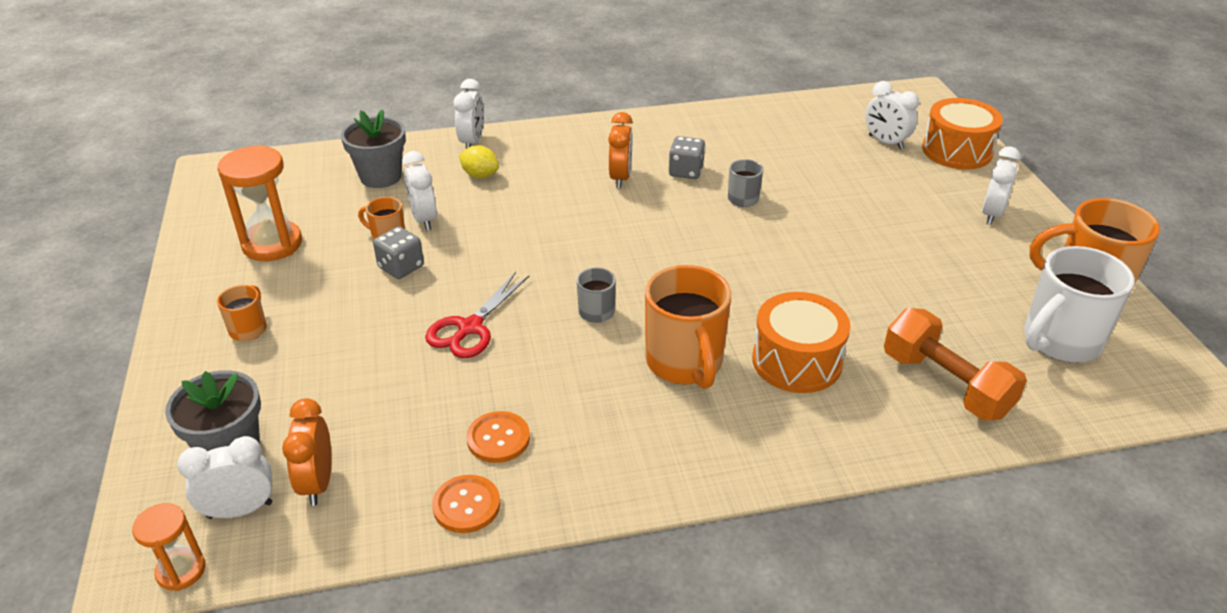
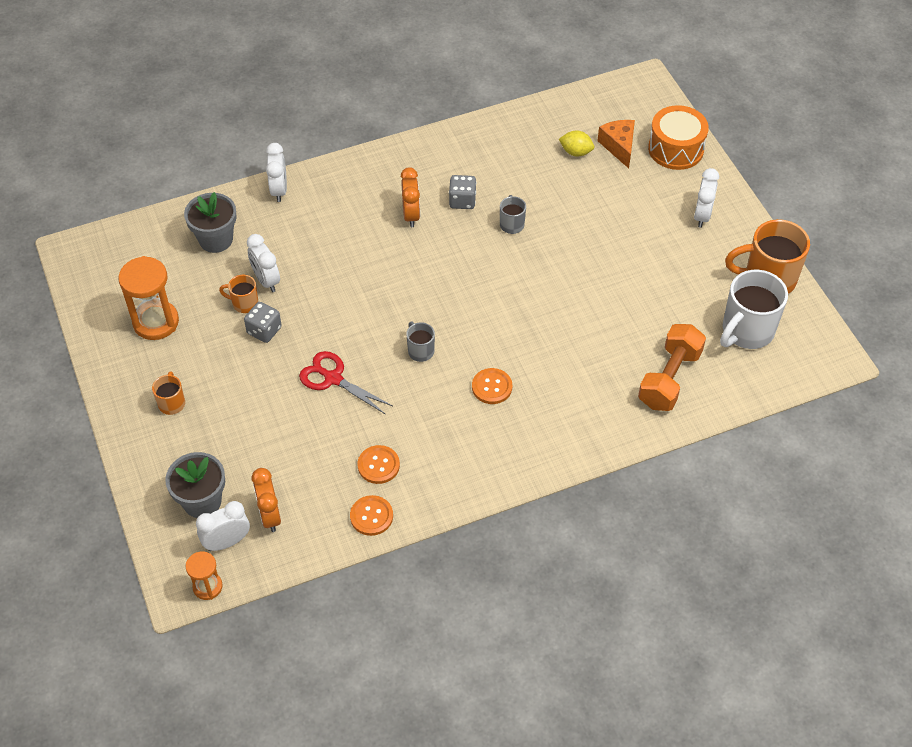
camera: 10 degrees left, 15 degrees up
(470, 328) = (333, 378): red scissors -> red scissors turned 105 degrees clockwise
(480, 175) = (297, 227): yellow lemon -> yellow lemon (576, 152)
(685, 363) = (492, 387): orange mug -> orange button
(796, 361) = (568, 374): orange drum -> none
(885, 142) = (619, 146): white clock -> orange cheese
(946, 384) = (669, 378): orange dumbbell -> orange dumbbell turned 75 degrees clockwise

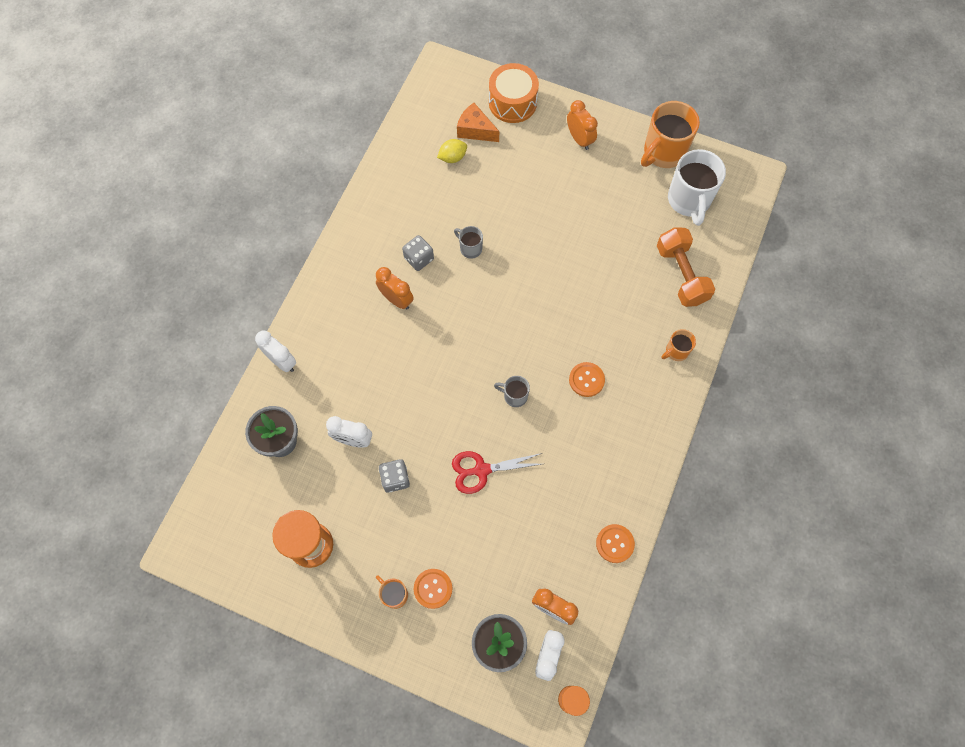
camera: 45 degrees left, 15 degrees up
(244, 303) = (358, 471): orange mug -> orange mug (676, 351)
(378, 465) = (579, 504): orange button -> orange button (433, 588)
(702, 215) = (579, 139): white clock -> orange clock

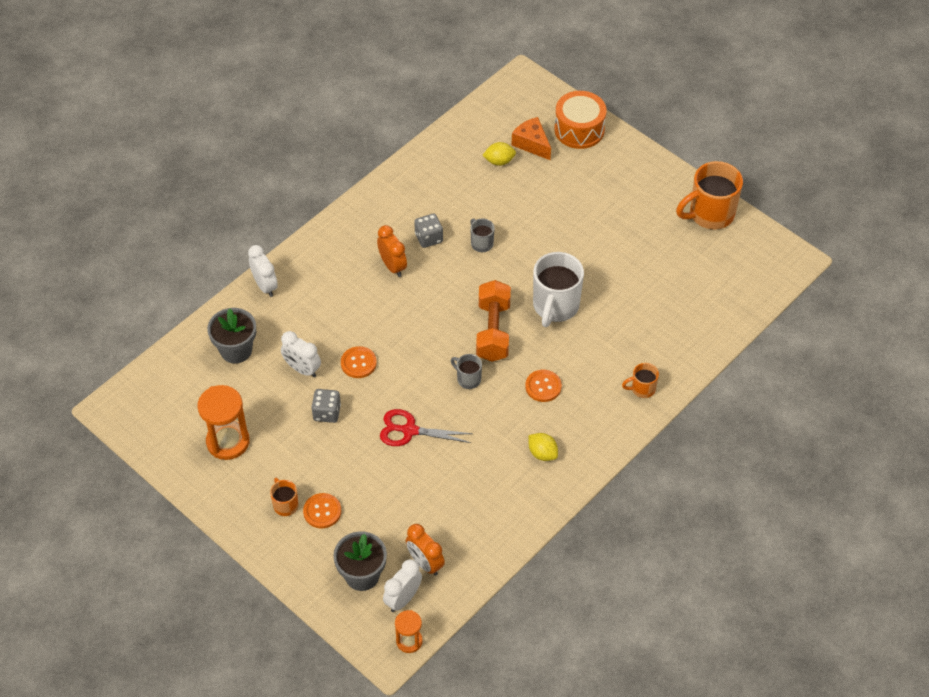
camera: 20 degrees right, 15 degrees down
(579, 139) = (631, 179): orange clock -> none
(614, 450) = (542, 453): none -> yellow lemon
(615, 543) = (508, 530): orange button -> orange button (358, 363)
(681, 274) = (678, 325): orange dumbbell -> orange dumbbell (493, 331)
(689, 201) = (716, 263): white mug -> white mug (555, 306)

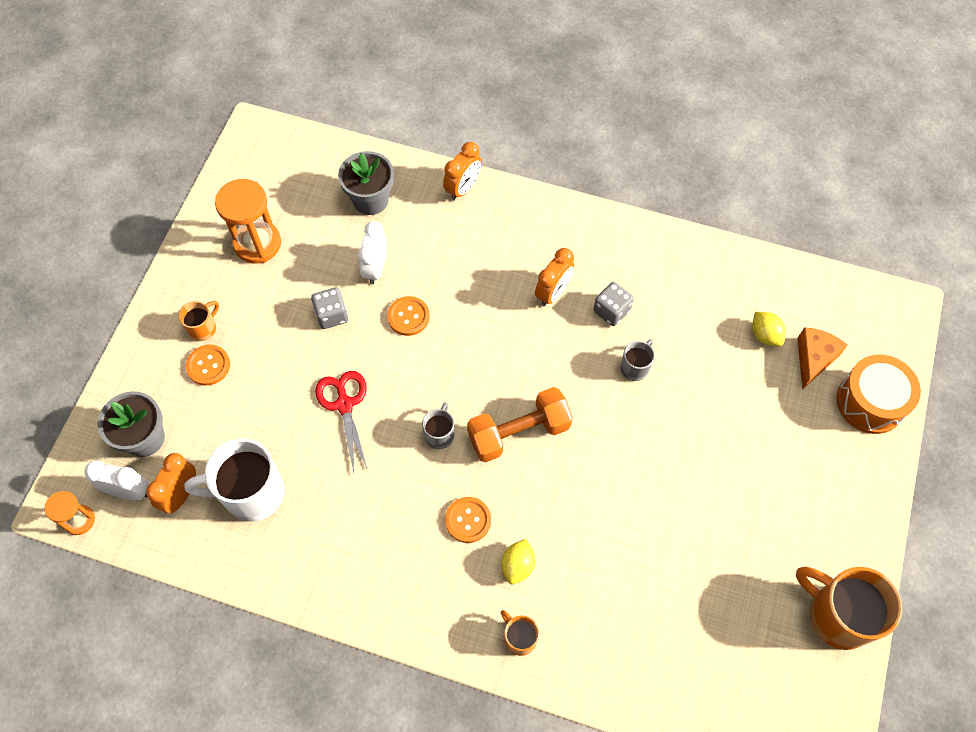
camera: 65 degrees right, 10 degrees up
(265, 286) = (463, 188): white clock -> orange clock
(542, 453) = (374, 558): yellow lemon -> yellow lemon (518, 565)
(555, 306) = (589, 486): white mug -> white mug (251, 493)

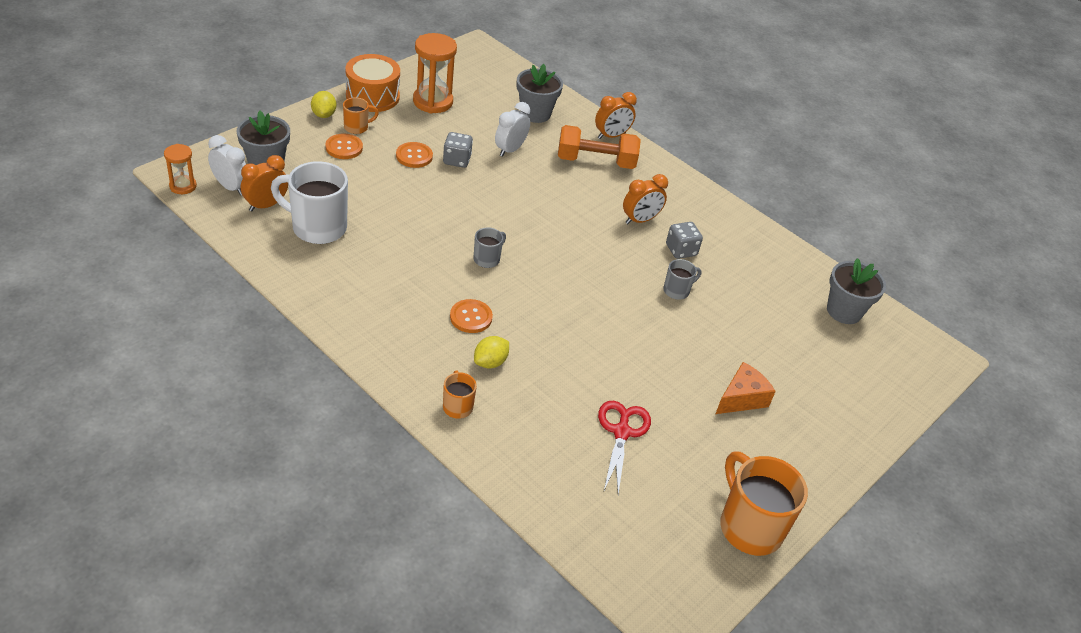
camera: 20 degrees right, 20 degrees down
(344, 404) = (427, 211): red scissors -> red scissors (621, 432)
(408, 316) = (514, 185): orange button -> orange button (414, 156)
(519, 433) = (551, 286): orange dumbbell -> orange dumbbell (595, 161)
(765, 335) = (804, 320): yellow lemon -> yellow lemon (324, 114)
(793, 302) = (844, 311): none -> grey flower pot
(814, 359) = (839, 353): orange cheese -> orange cheese (741, 398)
(870, 402) = (874, 402): orange drum -> orange drum (372, 96)

